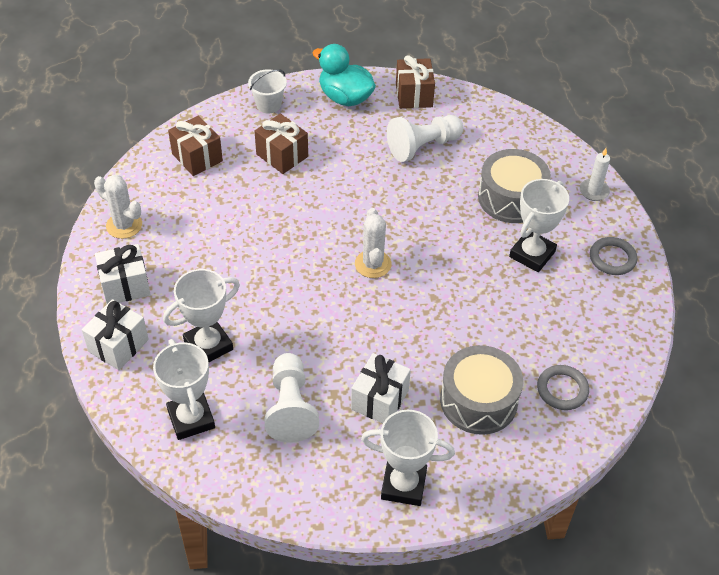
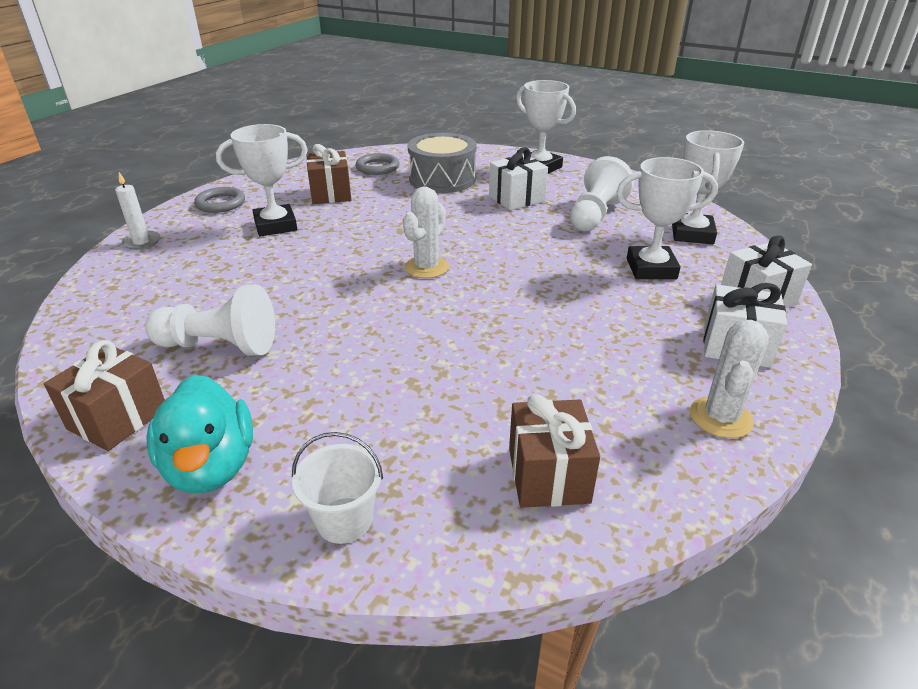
camera: 145 degrees left, 15 degrees down
(124, 225) = (720, 417): white cactus -> white cactus turned 45 degrees clockwise
(282, 155) = (410, 416): brown gift -> brown gift (330, 194)
(511, 198) = (219, 265): grey drum -> none

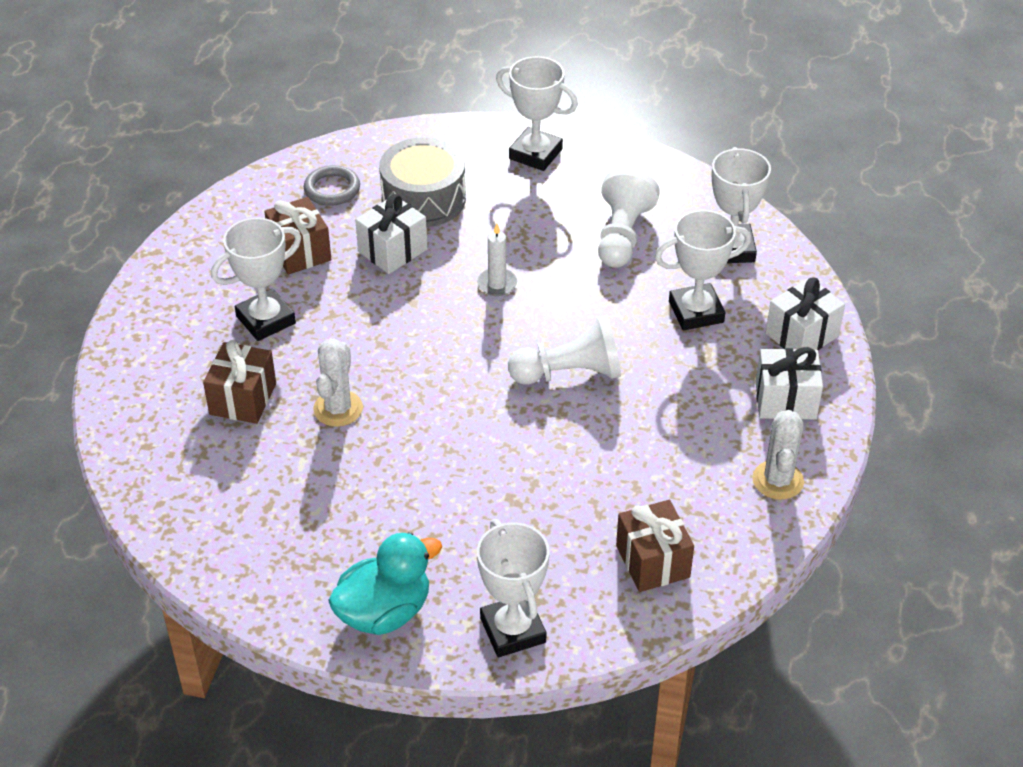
camera: 15 degrees left, 10 degrees up
(118, 418) = (274, 588): brown gift -> brown gift (243, 399)
(142, 242) = (127, 375): white candle -> white candle (497, 284)
(211, 466) = (384, 612): turquoise duck -> turquoise duck turned 90 degrees counterclockwise
(219, 346) = (312, 496): white pawn -> white pawn (569, 373)
(220, 203) = (174, 293): grey ring -> none
(344, 520) = (513, 630): white bucket -> white trophy
(426, 267) = (466, 354): white cactus -> white cactus (338, 409)
(516, 199) = (525, 222): white gift -> white gift (392, 250)

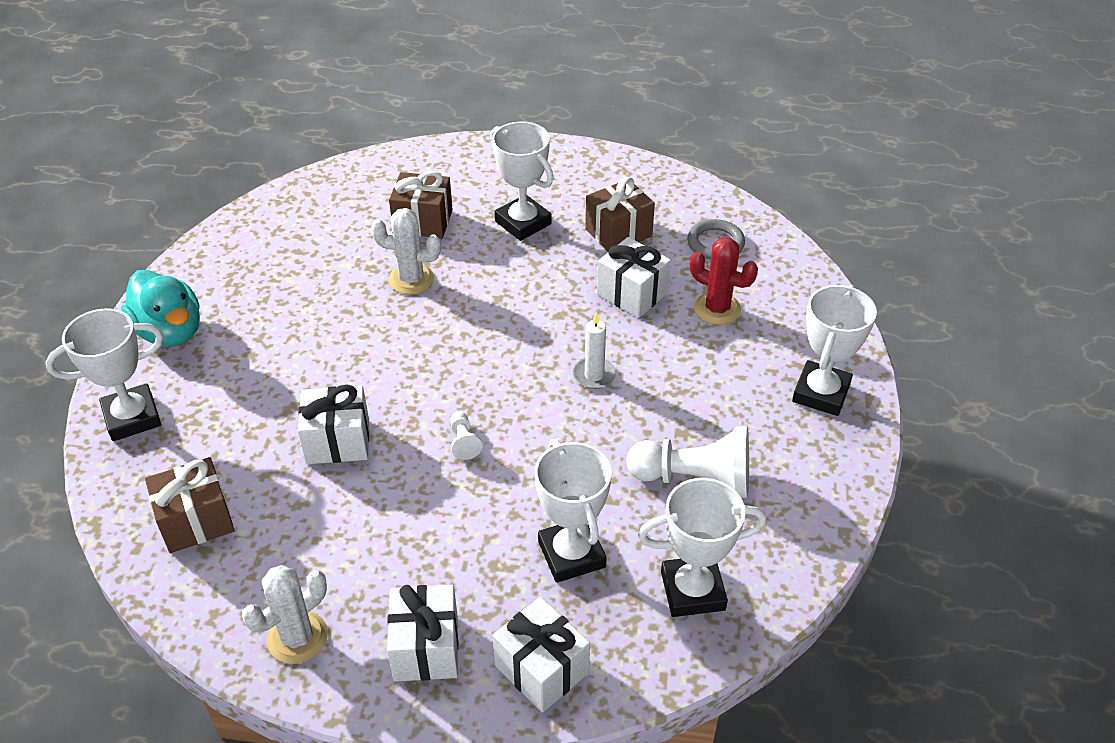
camera: 85 degrees right, 0 degrees up
(423, 199) = (717, 309): grey drum -> red cactus
(561, 461) = (338, 441): none -> white gift
(569, 373) = (463, 442): white pawn -> white pawn, size x0.45
(778, 480) = (297, 637): white cactus -> white cactus turned 45 degrees counterclockwise

